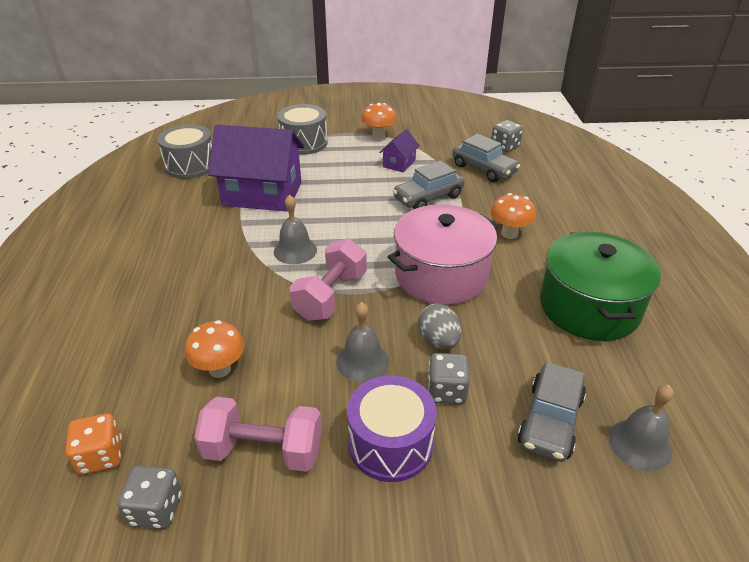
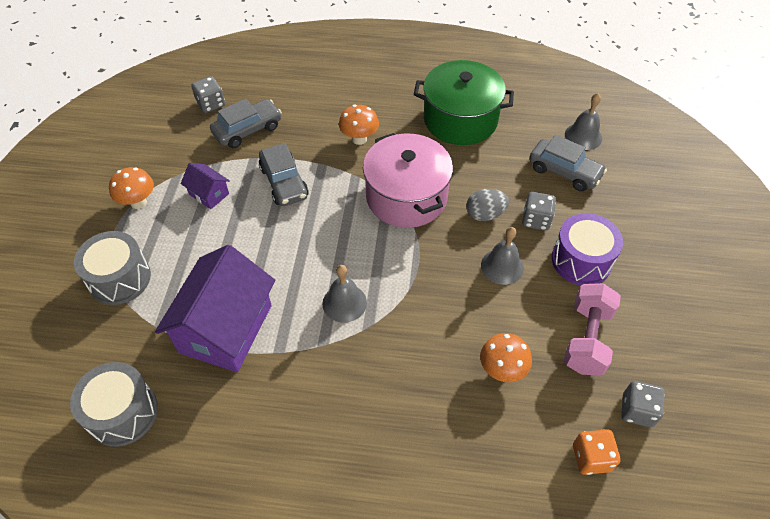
camera: 80 degrees left, 15 degrees up
(330, 296) = (420, 280): pink dumbbell -> none

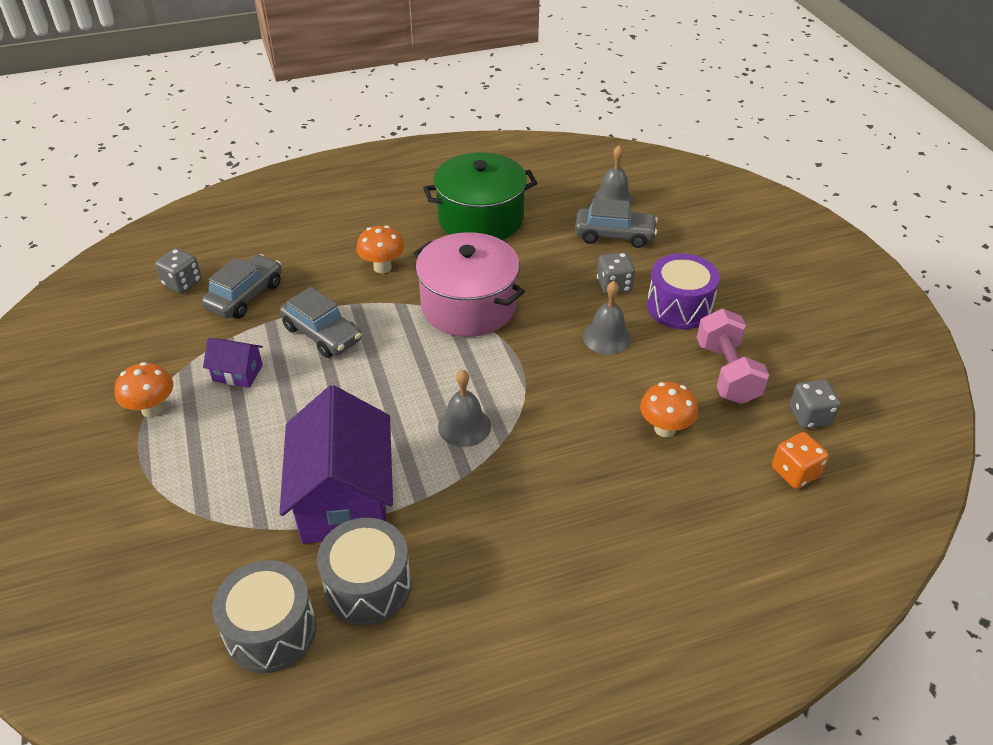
camera: 25 degrees left, 10 degrees down
(120, 278) = (178, 495): grey drum -> grey drum (368, 586)
(485, 214) = (560, 297): grey egg -> none

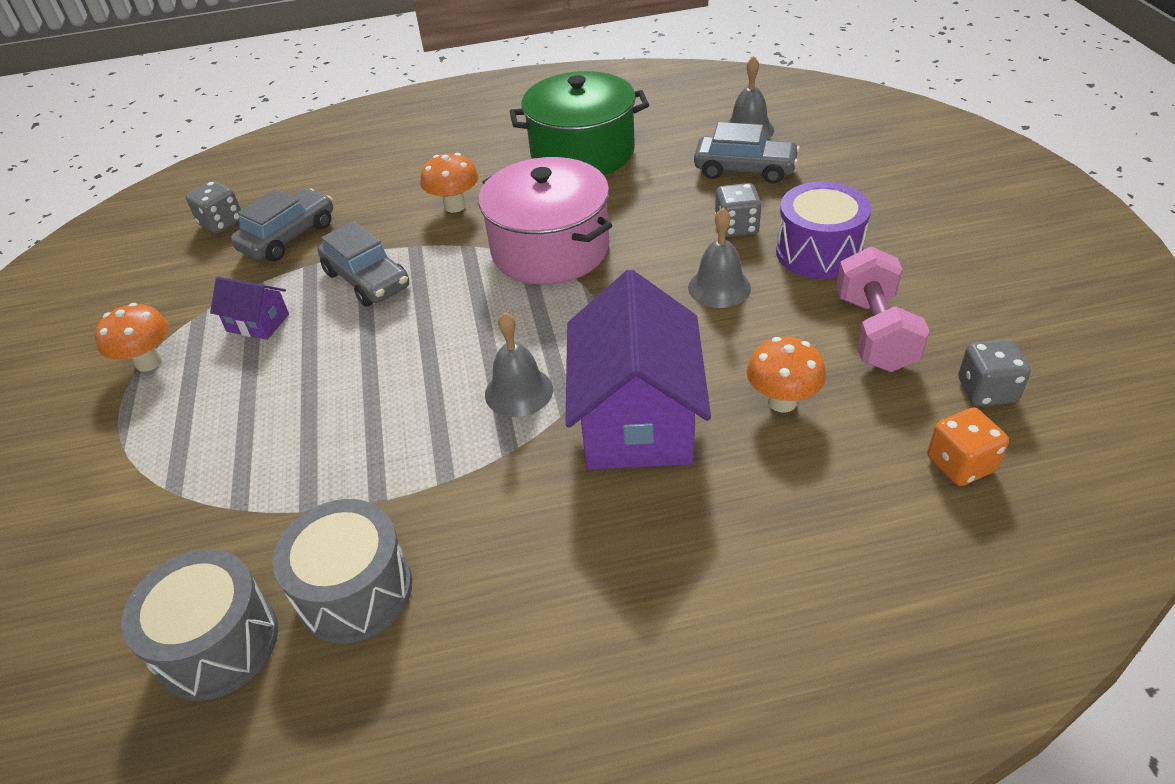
camera: 10 degrees right, 0 degrees up
(344, 499) = (350, 476): purple house -> purple house (637, 419)

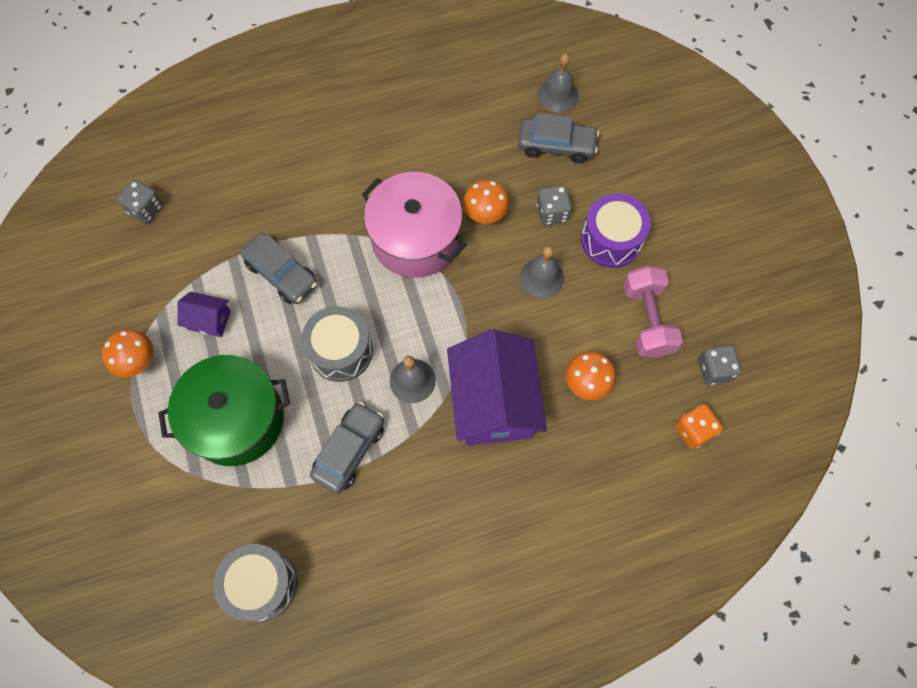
camera: 10 degrees left, 25 degrees up
(288, 237) = (207, 226): grey car -> grey car (349, 450)
(354, 591) = (336, 543): grey drum -> grey drum (341, 351)
(455, 206) = (333, 189): orange mushroom -> orange mushroom (485, 214)
(582, 152) = (427, 123): green pot -> green pot (236, 419)

